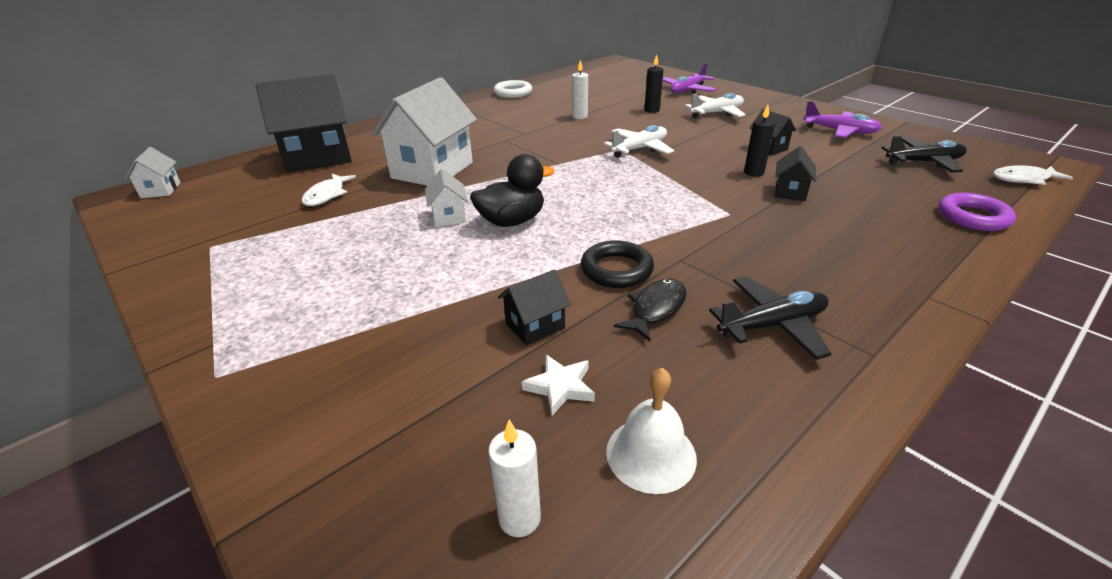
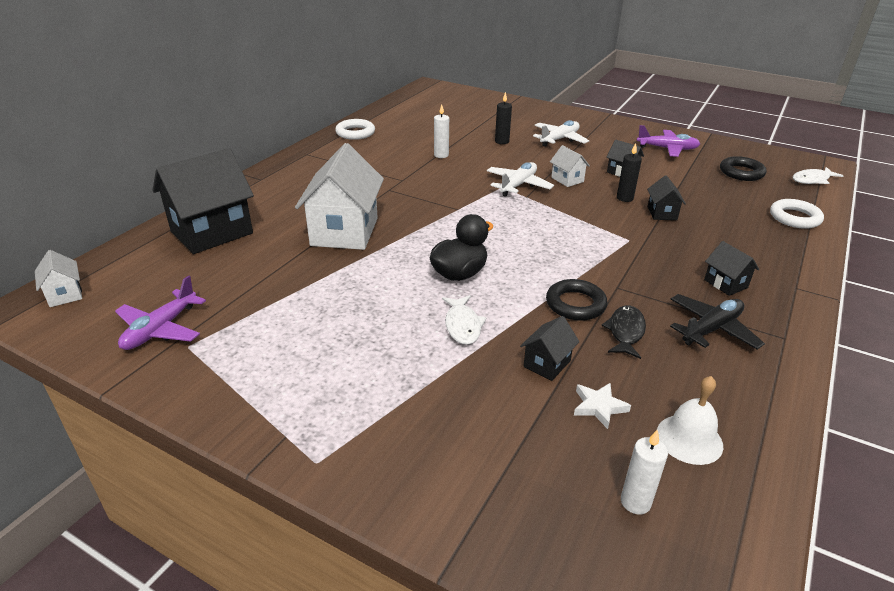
camera: 20 degrees left, 0 degrees up
(327, 195) = (260, 273): white fish -> white fish (462, 325)
(449, 217) = (400, 278): white house -> white house (567, 179)
(687, 90) = (519, 116): purple plane -> purple plane (160, 329)
(826, 277) = (725, 284): none -> black house
(924, 162) = (741, 172): black plane -> black ring
(973, 217) = (794, 218): purple ring -> white ring

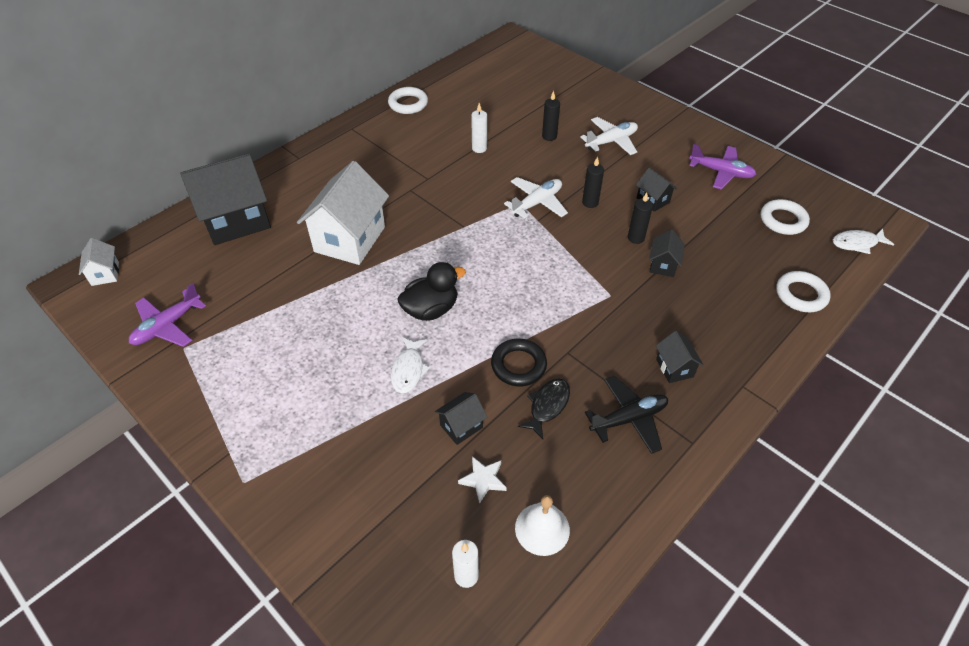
camera: 15 degrees right, 15 degrees up
(567, 179) = (590, 202): white house -> black candle
(741, 172) = (783, 220): black ring -> white ring

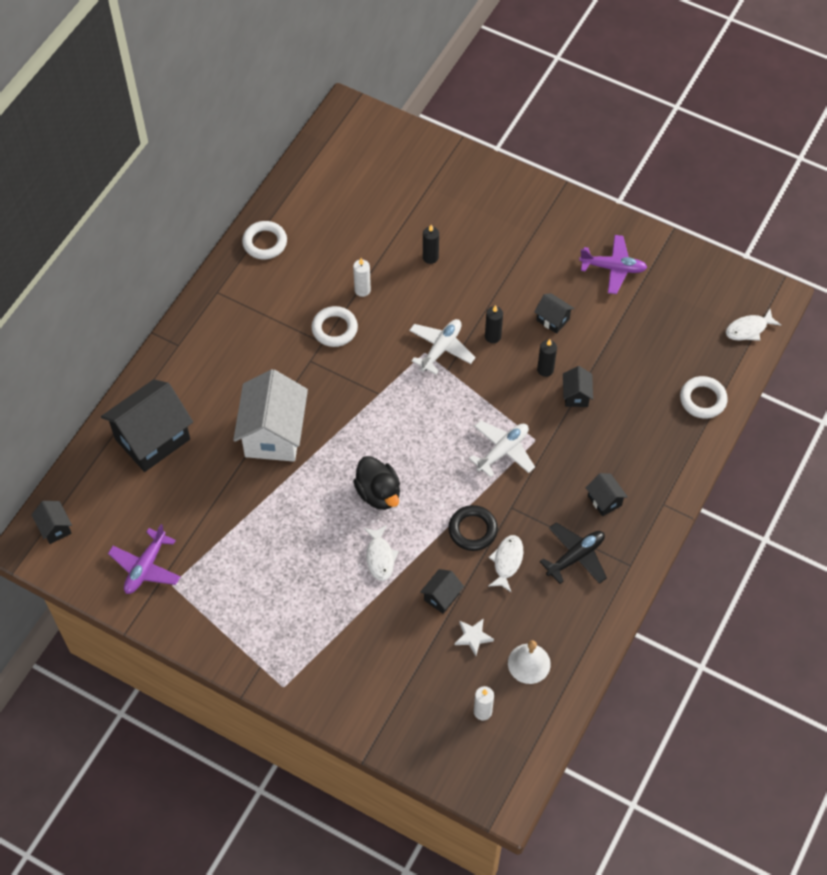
camera: 15 degrees left, 10 degrees up
(105, 274) = (55, 528): white house -> black house
(431, 309) = (378, 493): black duck -> black duck turned 105 degrees clockwise
(547, 406) = (507, 561): black fish -> white fish
(611, 141) = (496, 250): white plane -> white plane (503, 451)
(783, 220) = (679, 316): white ring -> white ring (334, 329)

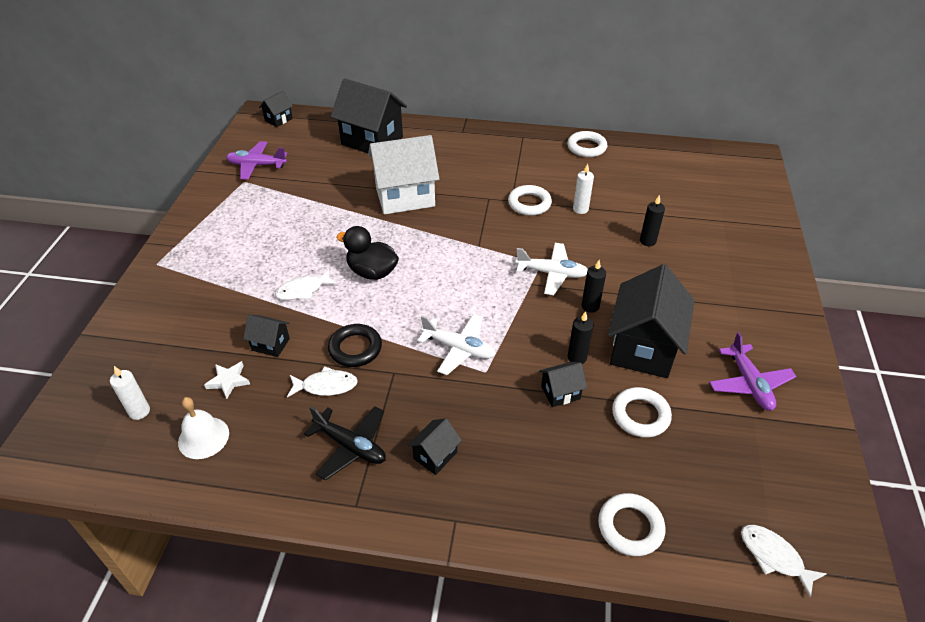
camera: 70 degrees right, 15 degrees down
(378, 493) = (372, 272): black duck -> black duck turned 75 degrees clockwise
(553, 320) = (643, 348): black house -> black house, size x2.17
(616, 352) = (640, 415): none -> white ring

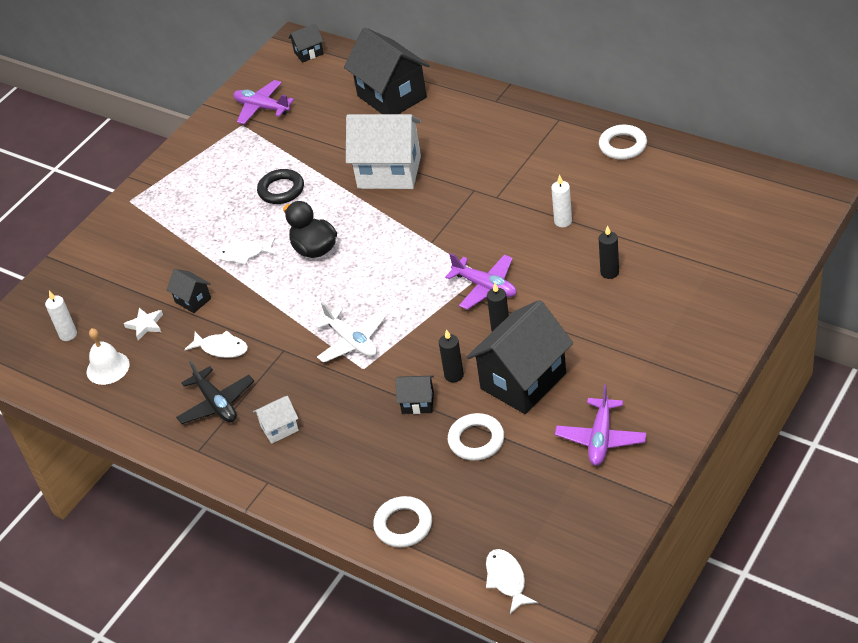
camera: 30 degrees right, 0 degrees up
(355, 348) = (262, 320): black ring -> black ring (281, 190)
(435, 455) = (279, 428): black house -> white house
(529, 203) = (512, 204): white ring -> none
(552, 273) = (485, 287): white plane -> purple plane

